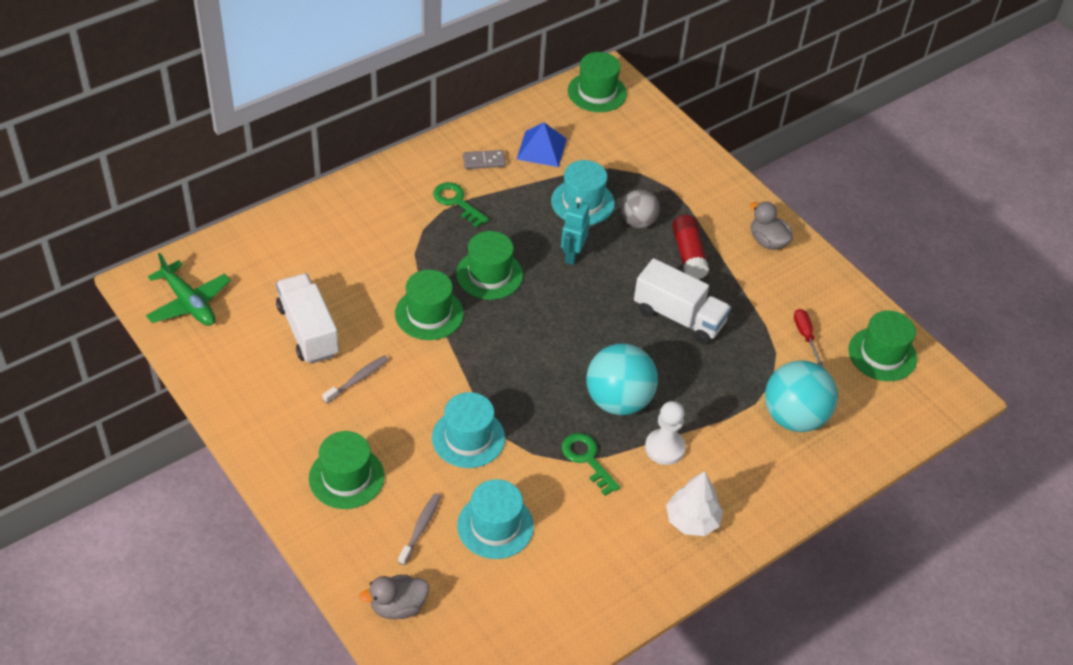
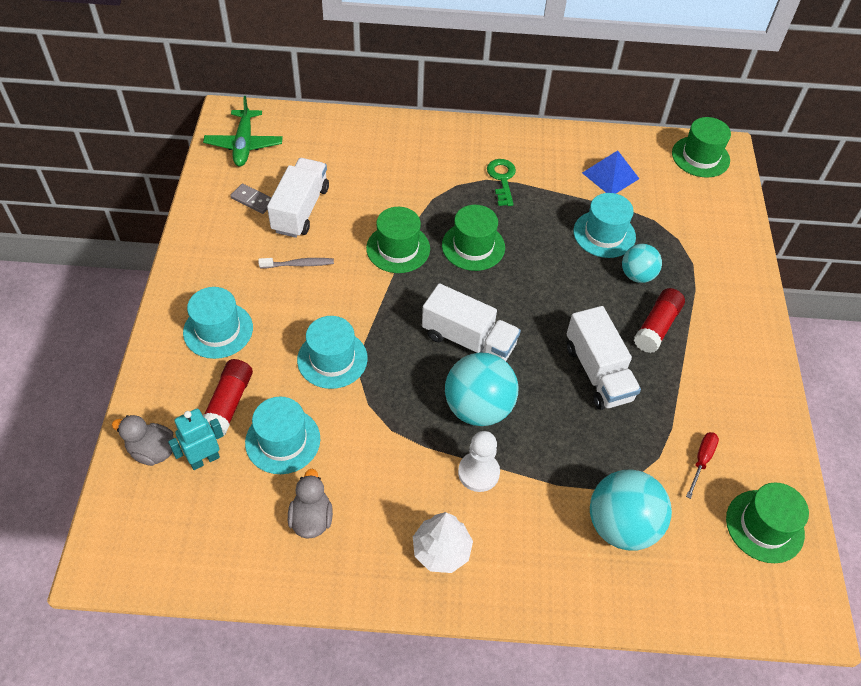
camera: 40 degrees right, 5 degrees up
(346, 477) = (218, 330): green hat -> turquoise hat
(420, 528) = (229, 403): grey toothbrush -> red glue stick
(484, 161) = (553, 161): grey domino -> grey domino (252, 200)
(561, 353) = (468, 340): none -> white truck
(572, 255) = (554, 270): turquoise robot -> turquoise robot (204, 459)
(587, 459) = (405, 438): green key -> none
(638, 222) = (637, 275): grey ball -> turquoise ball
(767, 241) = (743, 358): grey duck -> grey duck (311, 518)

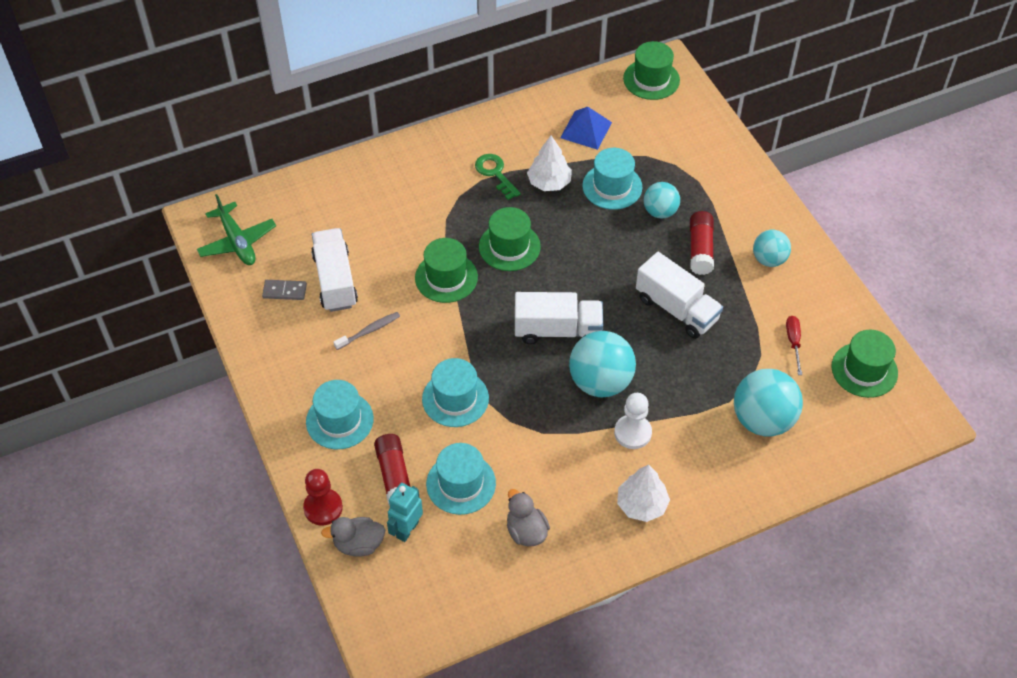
camera: 25 degrees left, 0 degrees up
(147, 401) = (323, 508): none -> red pawn
(546, 206) = (549, 182): none -> white tree
(722, 367) = (769, 259): none -> turquoise ball

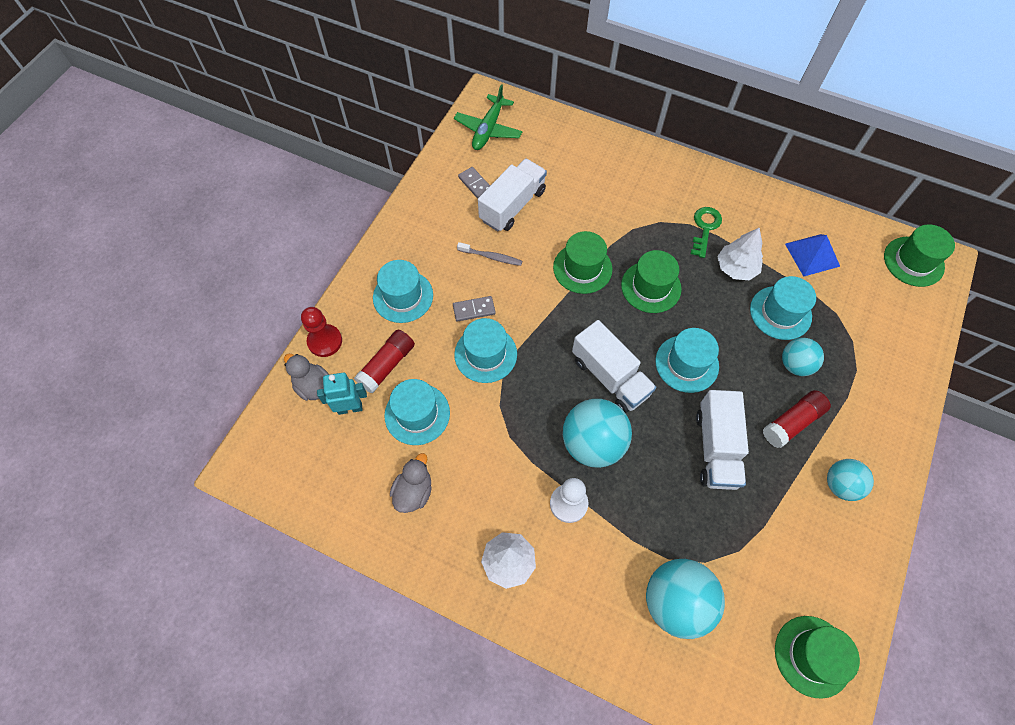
camera: 50 degrees right, 10 degrees up
(406, 378) = (474, 310): none -> grey domino
(595, 274) = (687, 363): none -> turquoise hat
(793, 342) = (778, 569): red screwdriver -> none

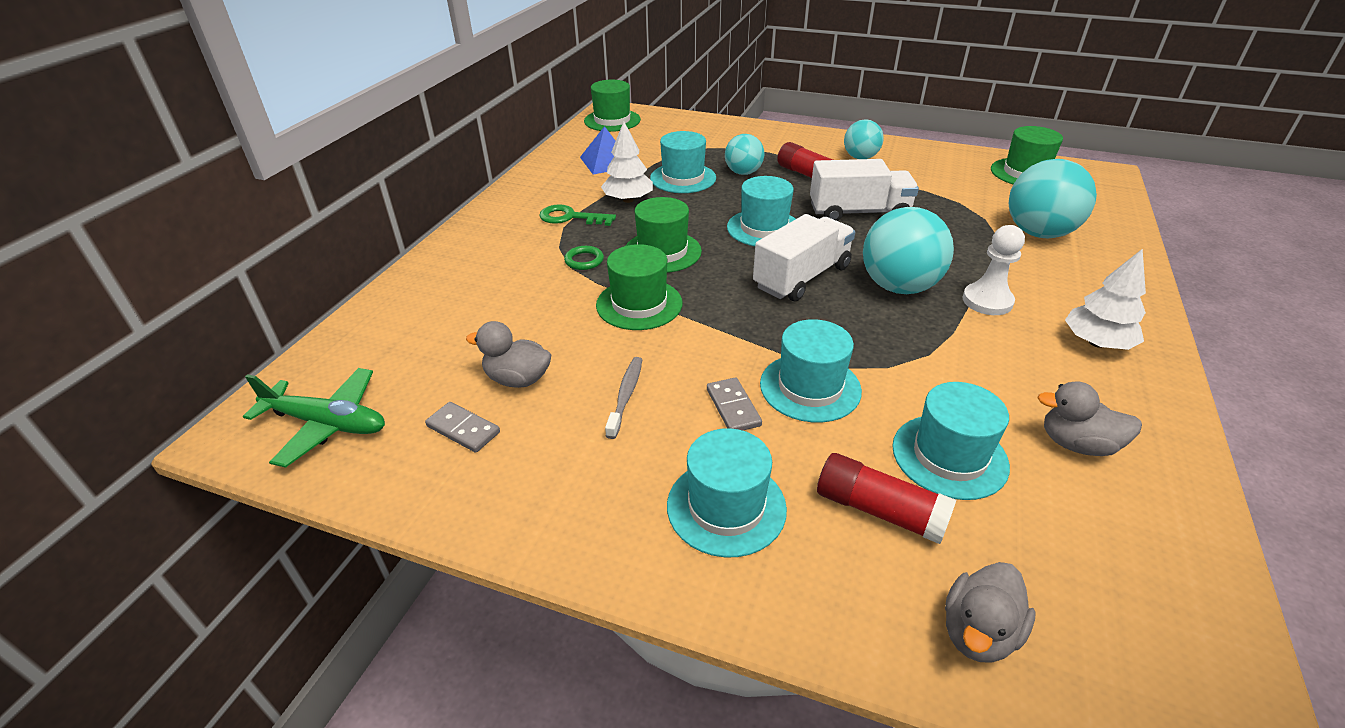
camera: 95 degrees left, 25 degrees down
(325, 341) = (867, 631): red pawn -> none
(350, 408) = (990, 555): turquoise robot -> none
(475, 184) = (463, 429): grey domino -> grey domino turned 75 degrees clockwise
(512, 205) = (518, 379): white truck -> grey duck
(640, 237) = (584, 260): none -> green ring

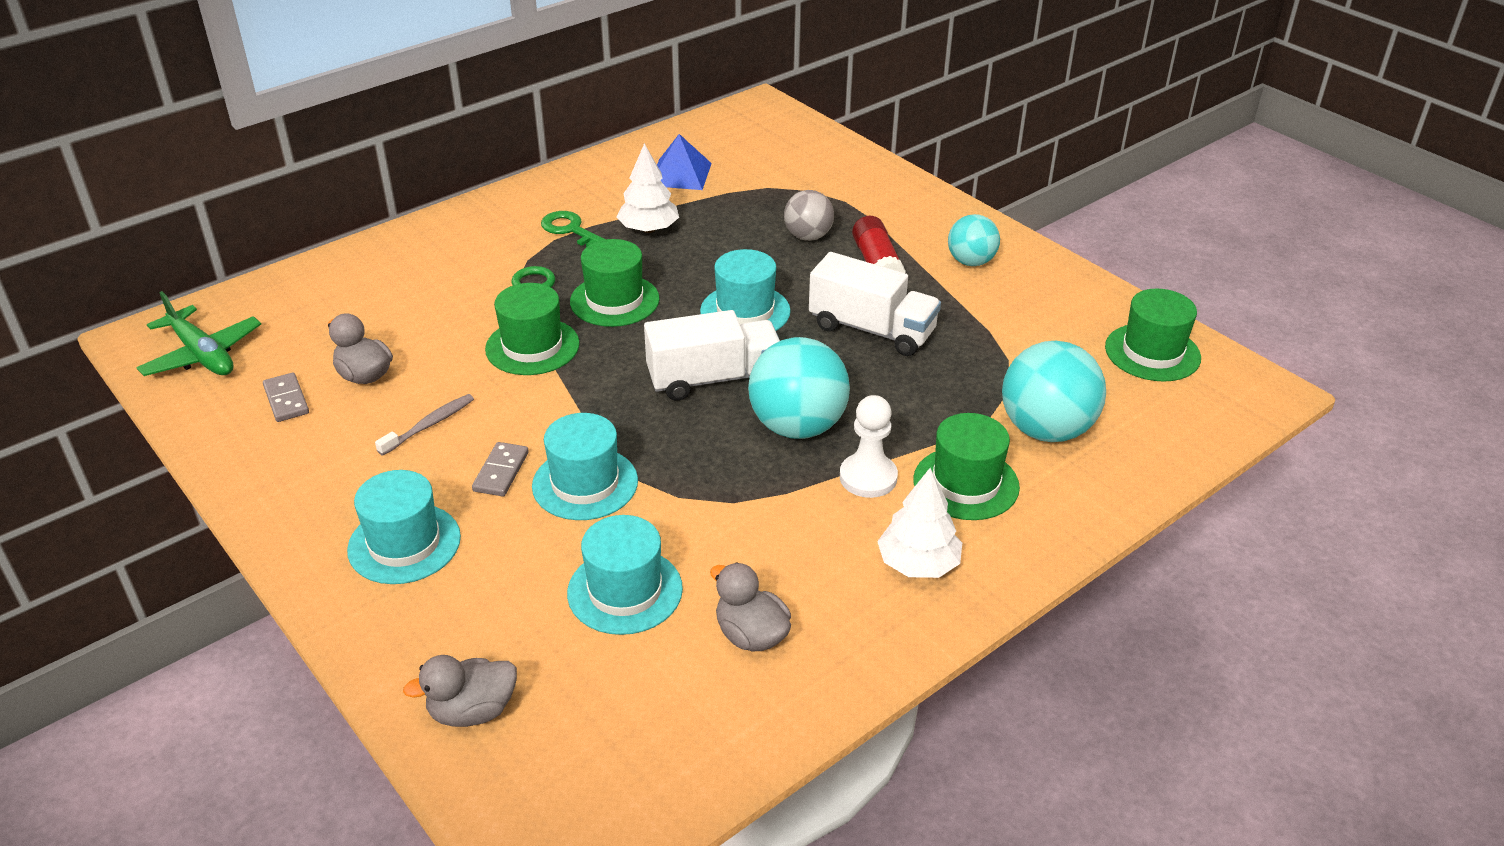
camera: 30 degrees right, 0 degrees up
(612, 120) = (746, 120): green hat -> green hat (966, 483)
(683, 178) = (735, 221): turquoise hat -> none
(743, 173) = (808, 236): turquoise ball -> grey ball
(879, 510) = (512, 601): red glue stick -> none

